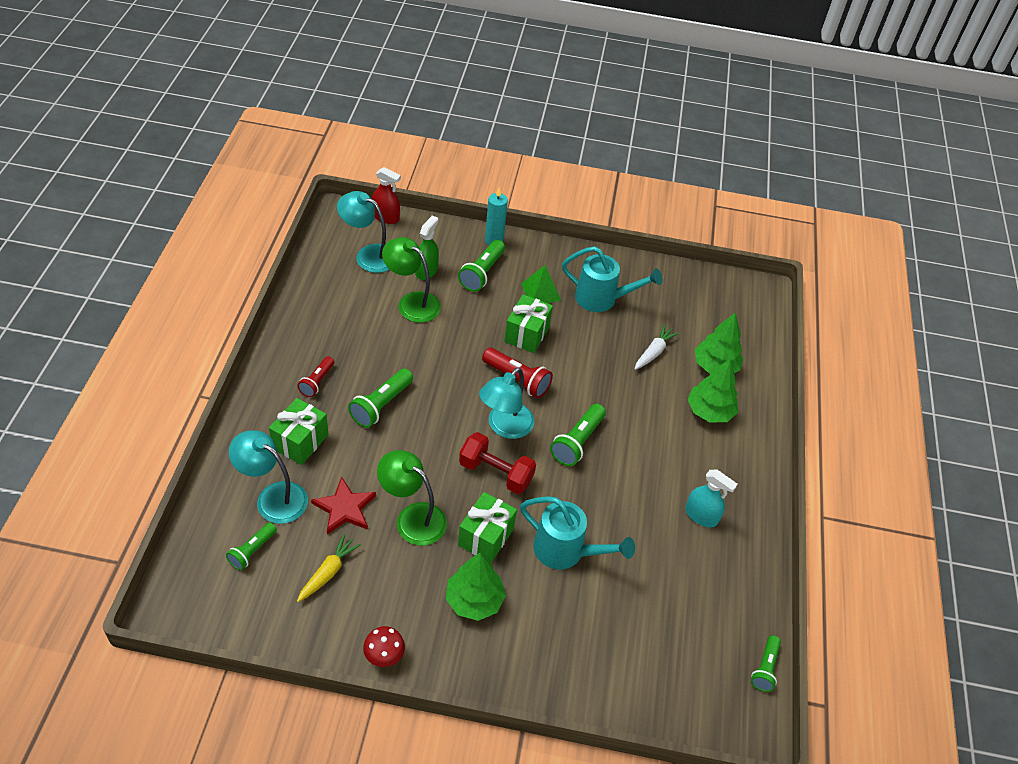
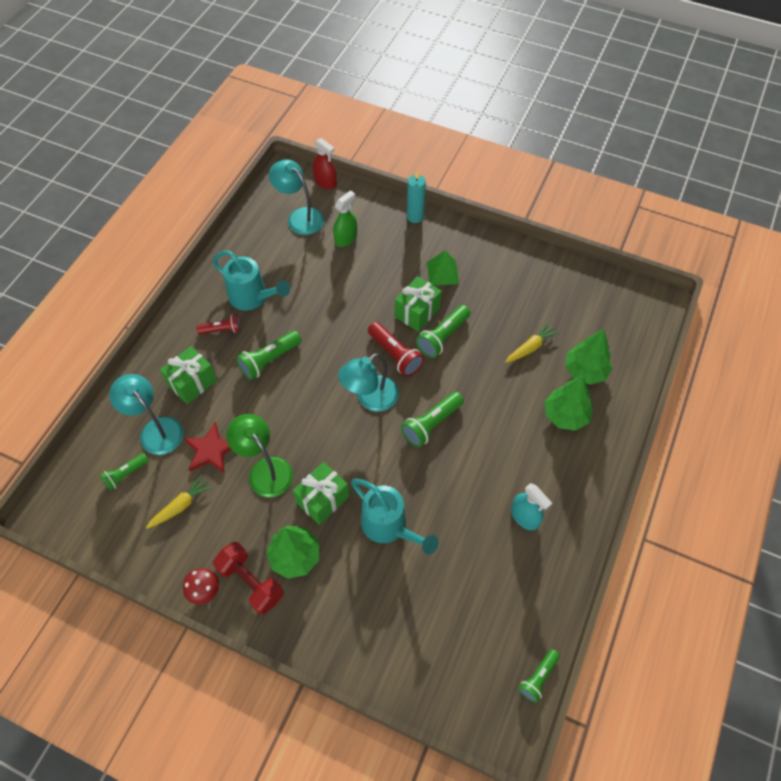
camera: 20 degrees right, 10 degrees up
(317, 382) = (222, 330): red flashlight -> red flashlight turned 135 degrees counterclockwise
(412, 302) = (324, 267): green lamp -> none
(482, 273) = (395, 247): green flashlight -> green flashlight (443, 337)
(496, 473) = (349, 441): red dumbbell -> red dumbbell (251, 582)
(602, 299) = (497, 287): turquoise watering can -> turquoise watering can (252, 297)
(654, 352) = (530, 347): white carrot -> yellow carrot

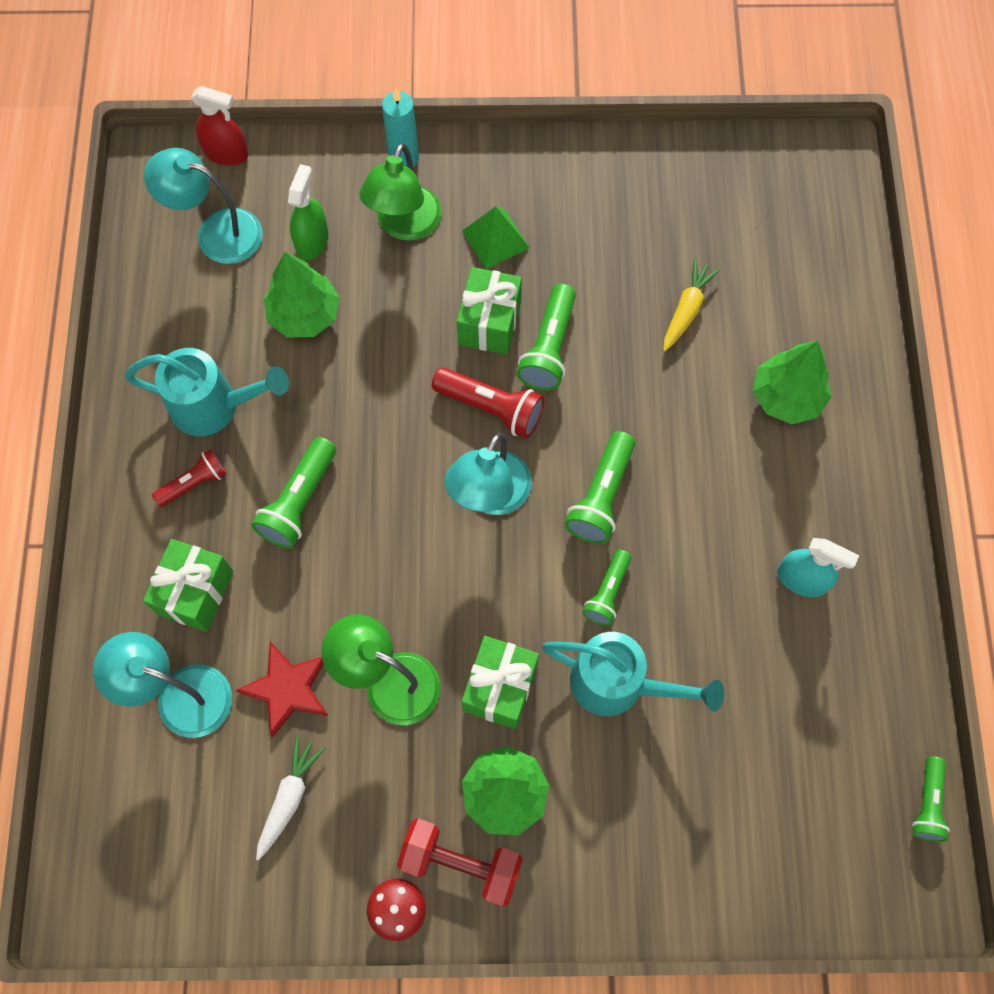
camera: 25 degrees left, 10 degrees up
(125, 474) = (173, 790): green flashlight -> green flashlight (607, 593)
(181, 505) = (289, 798): yellow carrot -> white carrot
(398, 249) = (404, 226): none -> green lamp
(585, 371) = (782, 314): green tree -> green tree (304, 315)

